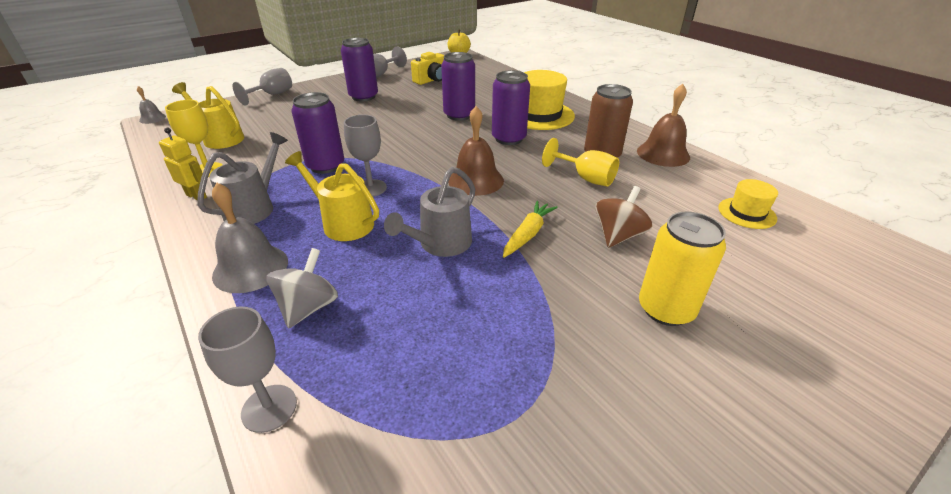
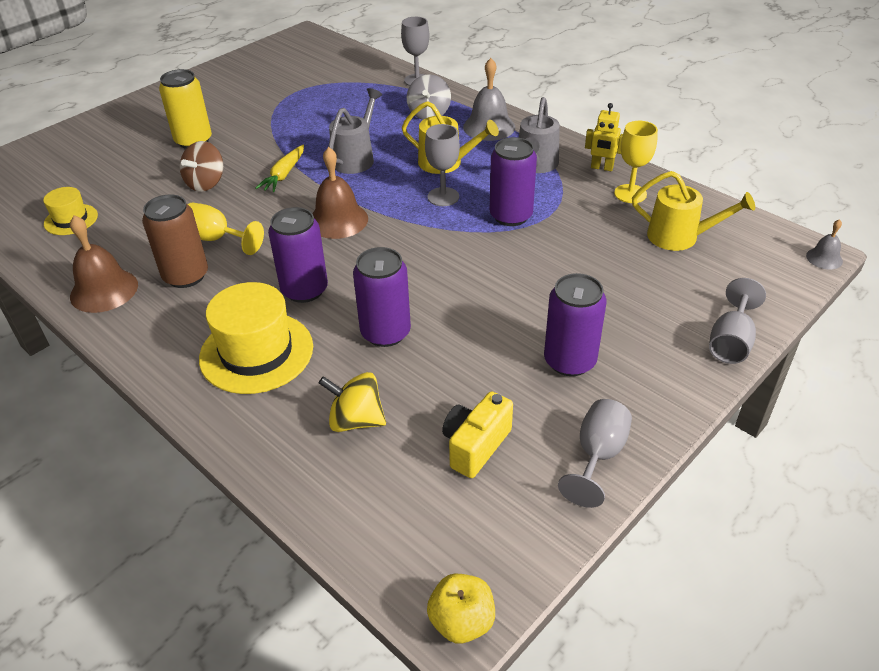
camera: 170 degrees right, 5 degrees up
(485, 90) = (356, 420): none -> yellow spinning top

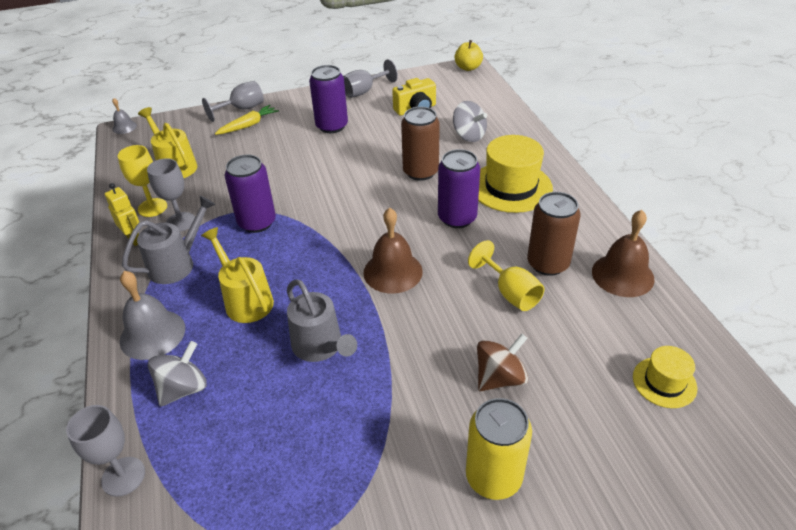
camera: 150 degrees left, 0 degrees up
(284, 175) = (409, 354): yellow carrot -> yellow carrot (248, 125)
(356, 158) = (321, 347): grey watering can -> grey watering can turned 90 degrees counterclockwise
(356, 420) = (469, 136): yellow spinning top -> grey spinning top
(385, 332) = (420, 172): purple can -> brown can
(443, 197) = (287, 261): grey goblet -> grey goblet (181, 222)

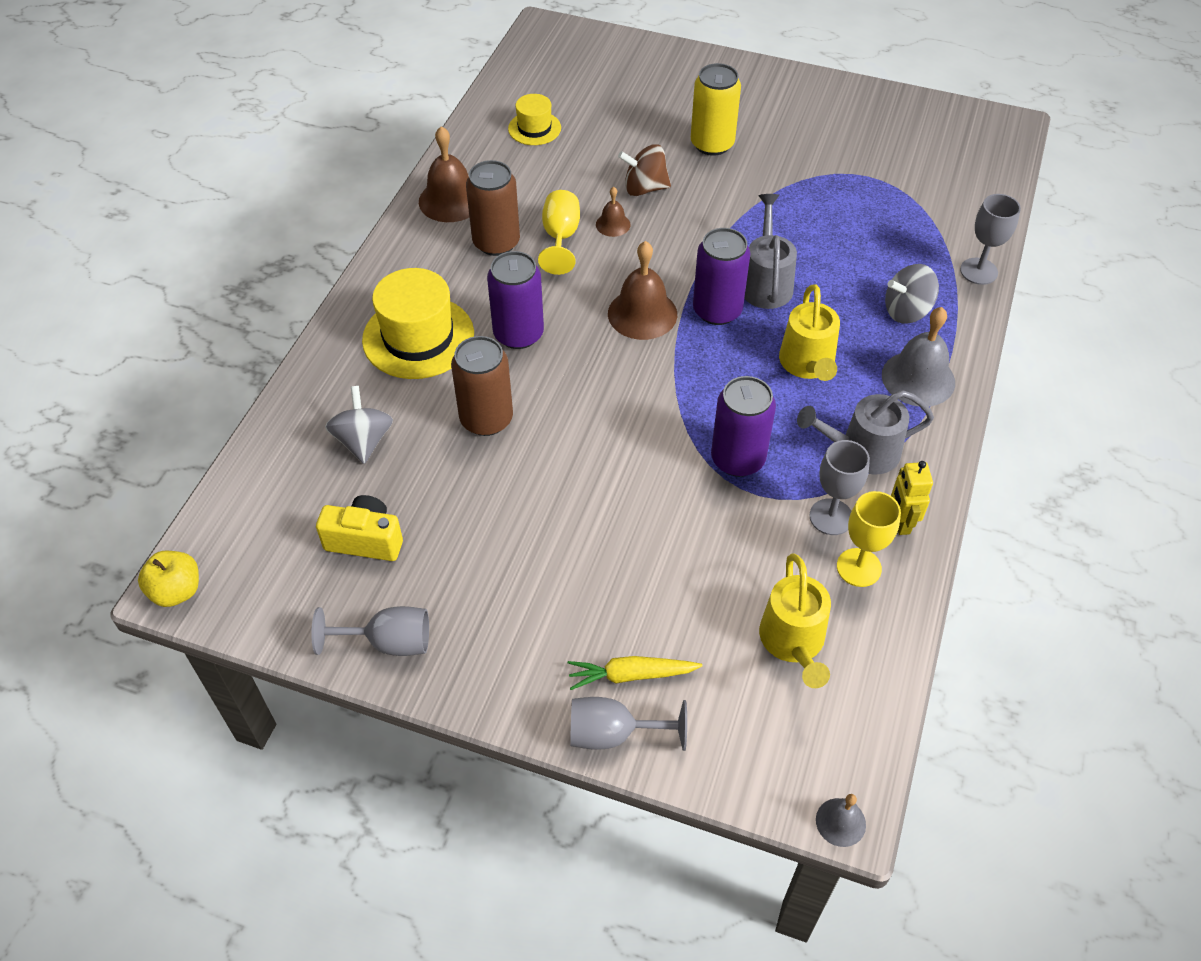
camera: 145 degrees left, 10 degrees up
(332, 126) = (512, 584): purple can -> purple can (717, 310)
(486, 327) = (613, 224): none -> brown bell

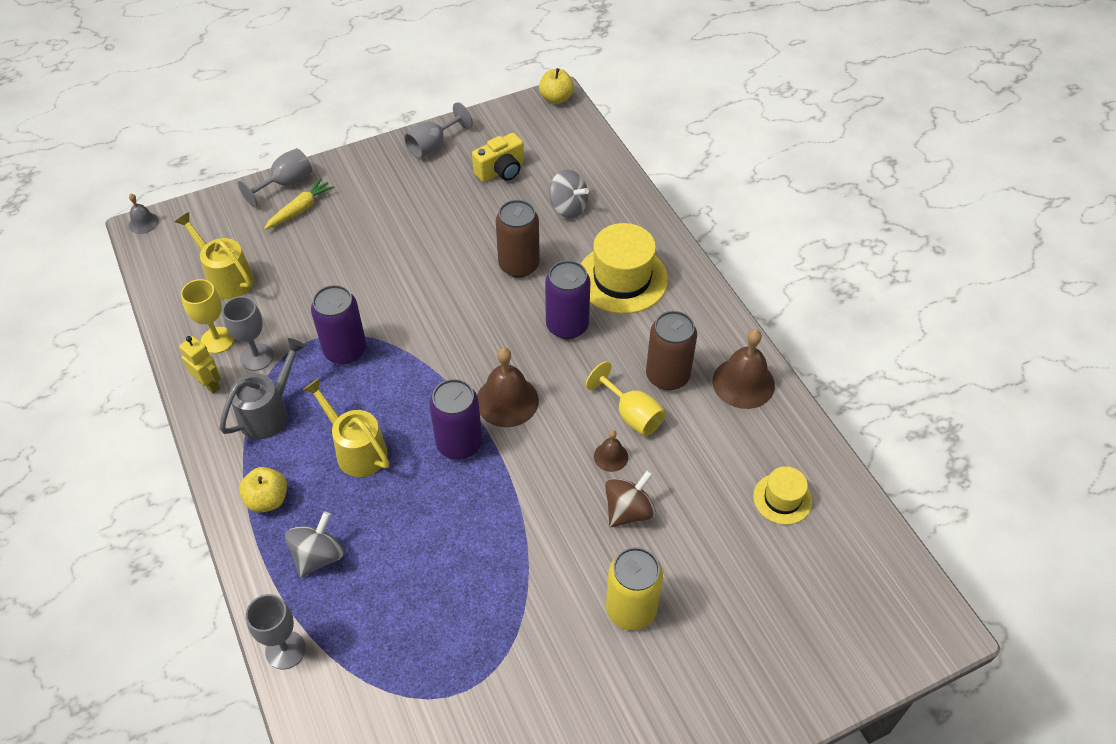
camera: 135 degrees right, 0 degrees up
(766, 282) = (447, 496): grey watering can -> none
(918, 378) = (267, 499): grey bell -> yellow apple

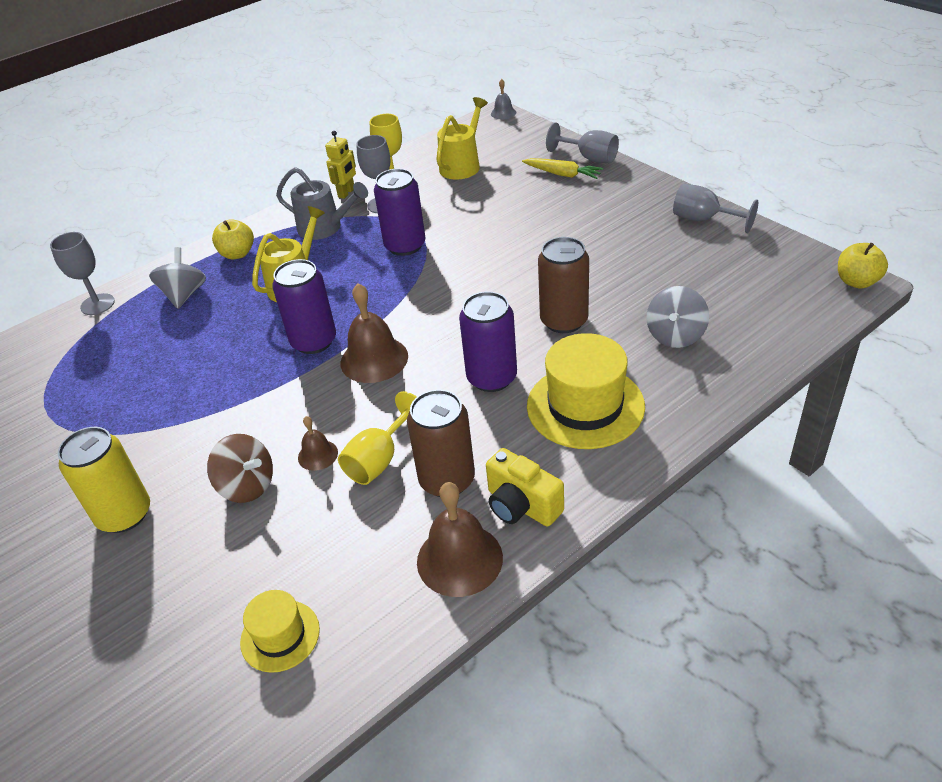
camera: 80 degrees right, 10 degrees down
(318, 556) = (184, 295): grey spinning top -> grey spinning top turned 105 degrees counterclockwise
(501, 171) = (699, 273): yellow camera -> yellow camera (521, 506)

